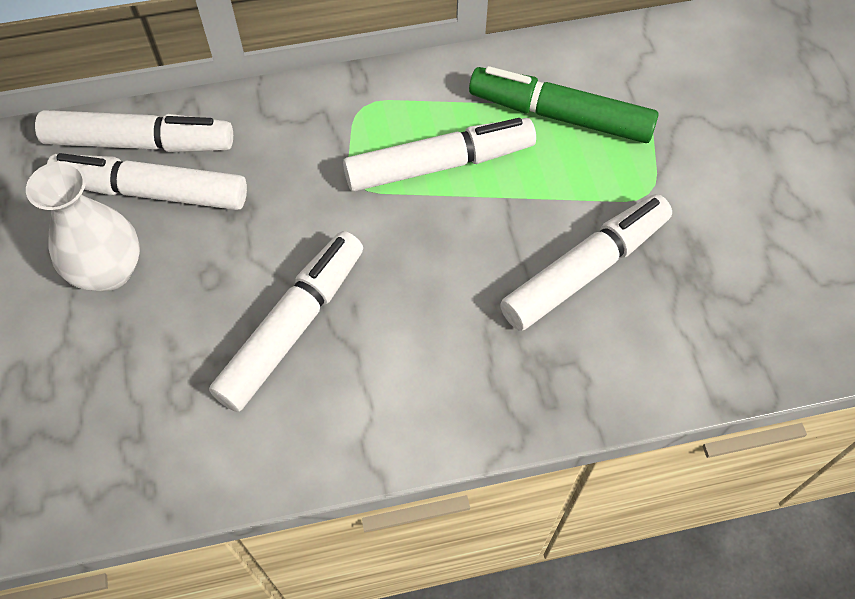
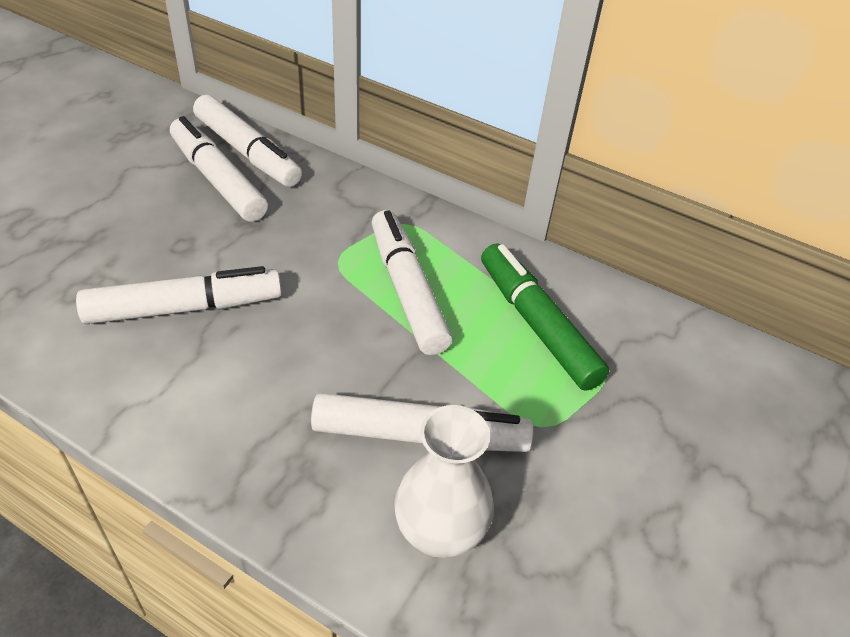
camera: 40 degrees right, 15 degrees down
(109, 271) = (137, 201): white vase -> white vase (440, 531)
(439, 164) = (407, 290): white marker -> white marker turned 135 degrees counterclockwise

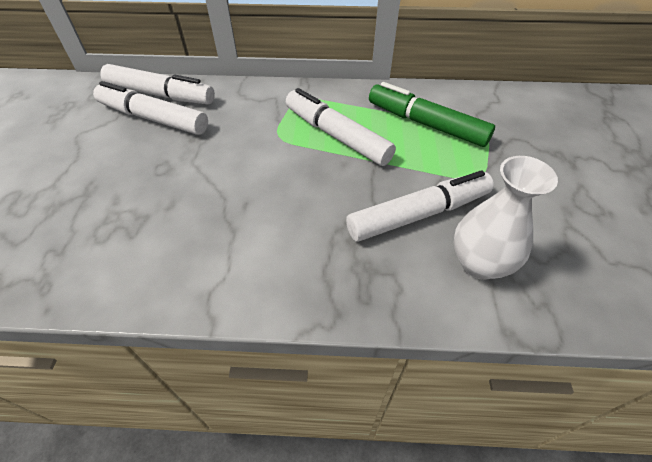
camera: 25 degrees left, 5 degrees up
(185, 308) = (198, 207): white marker -> none

